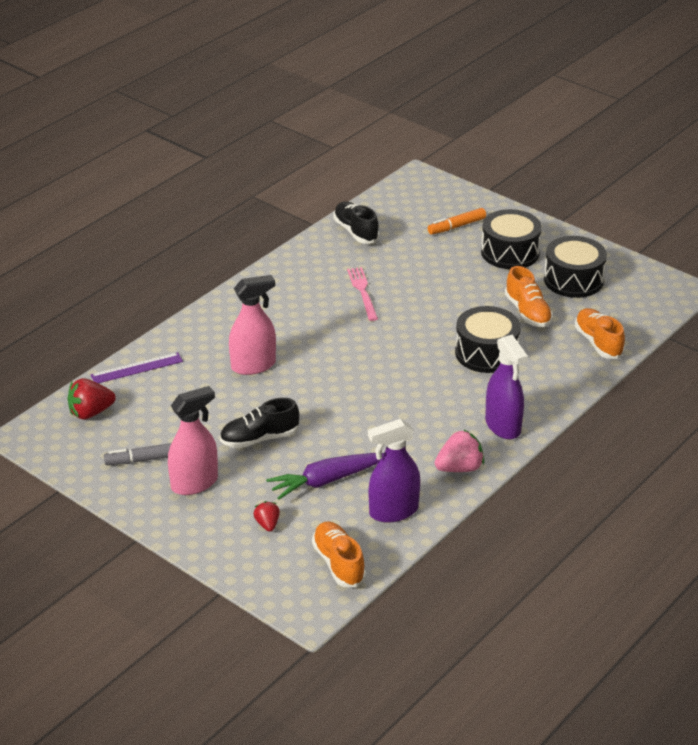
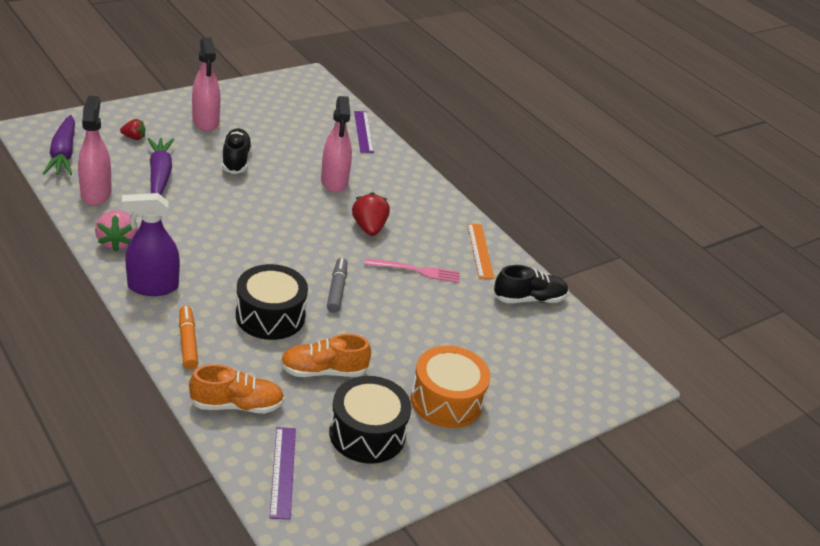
camera: 100 degrees right, 0 degrees up
(90, 413) = (319, 102): red strawberry -> red strawberry (369, 228)
(143, 459) = (249, 109): grey marker -> grey marker (337, 290)
(305, 264) = (480, 250): none -> orange ruler
(338, 563) = (63, 154): orange shoe -> purple carrot
(393, 511) = (96, 193): purple spray bottle -> pink spray bottle
(456, 226) = (516, 376): orange marker -> orange marker (188, 342)
(510, 252) = (446, 400): black drum -> orange drum
(640, 307) = (283, 472): none -> purple ruler

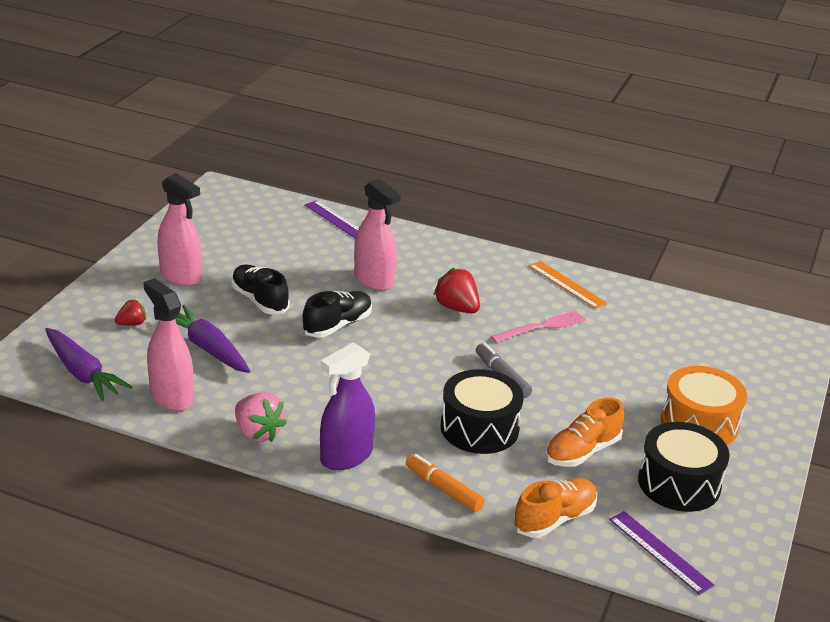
camera: 30 degrees left, 5 degrees down
(529, 299) = (652, 307): black shoe -> black shoe (337, 325)

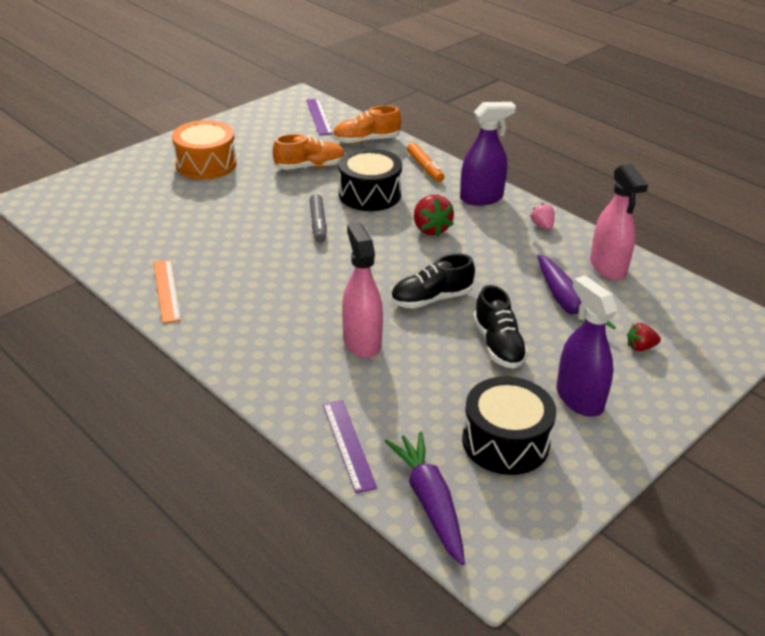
camera: 155 degrees left, 5 degrees up
(82, 373) = (689, 305): purple carrot -> purple carrot (429, 502)
(181, 276) = (579, 399): pink spray bottle -> purple spray bottle
(258, 433) = (542, 226): pink strawberry -> pink strawberry, size x0.59
(457, 308) = (301, 290): red strawberry -> red strawberry (430, 229)
(541, 327) = (241, 255): pink fork -> none
(679, 483) = (266, 139): black drum -> black drum (505, 442)

